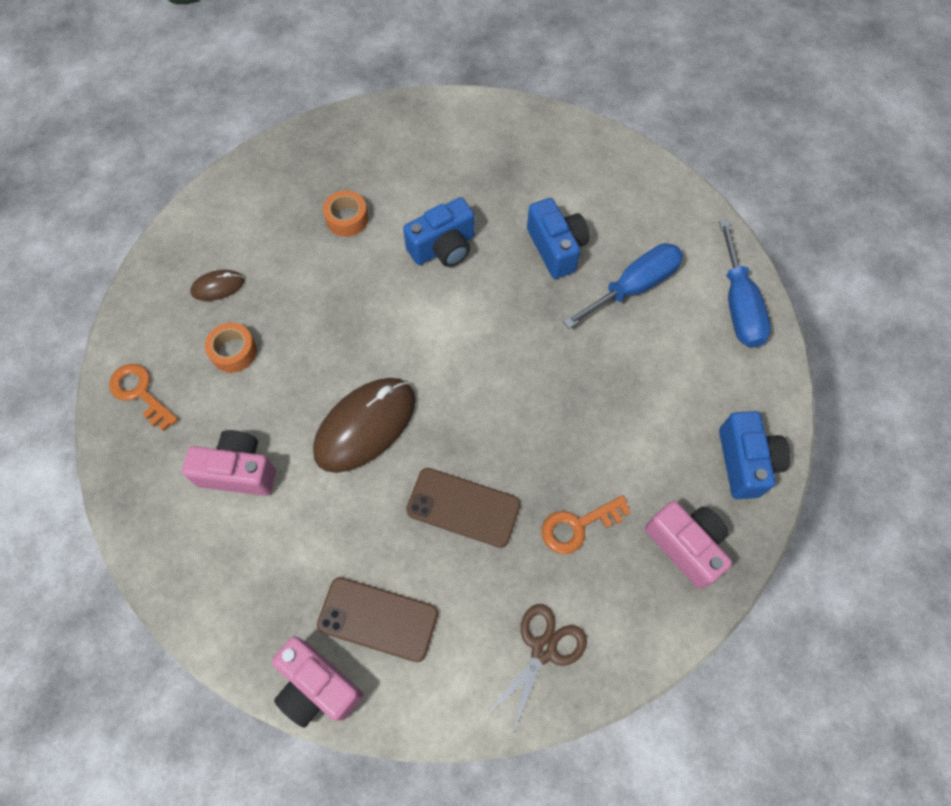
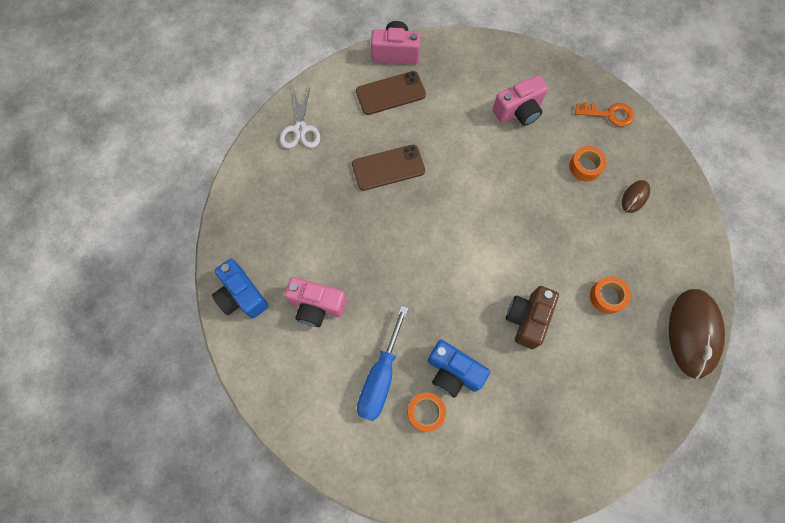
camera: 145 degrees right, 5 degrees up
(365, 426) = (475, 175): brown mouse -> brown mouse (693, 333)
(443, 248) = (527, 319): blue camera -> brown camera
(544, 649) = (300, 129): brown scissors -> white scissors
(578, 526) = (320, 197): orange key -> none
(608, 233) = (425, 412): none -> orange tape
(685, 545) = (254, 224): pink camera -> pink camera (317, 306)
(738, 304) = (300, 413): blue screwdriver -> none

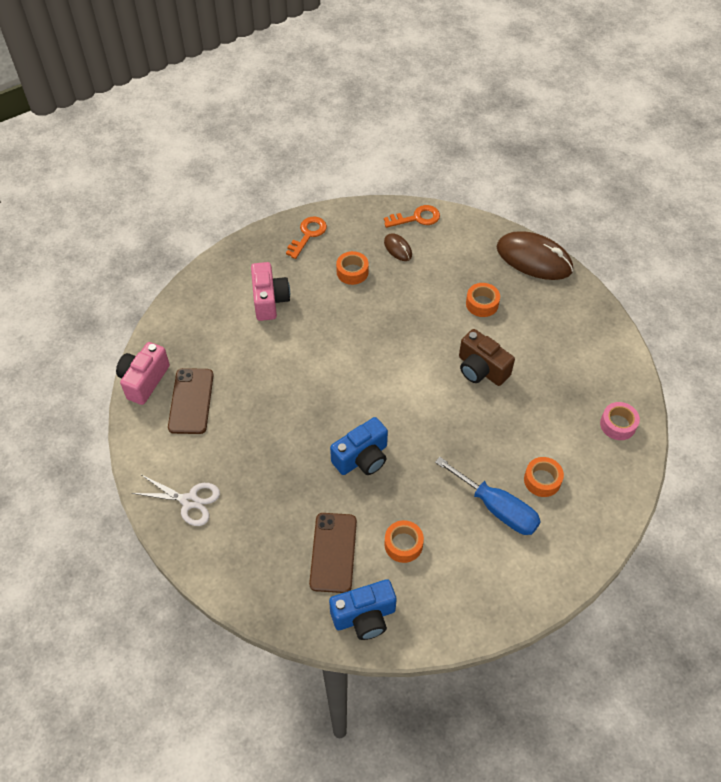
camera: 70 degrees left, 15 degrees down
(317, 306) = (403, 544): pink camera -> orange tape
(388, 168) = (277, 431): brown phone -> brown phone (333, 552)
(453, 372) = (511, 445): blue camera -> blue camera (362, 458)
(520, 475) = (618, 424): none -> pink tape
(683, 201) = (416, 218): none -> orange key

